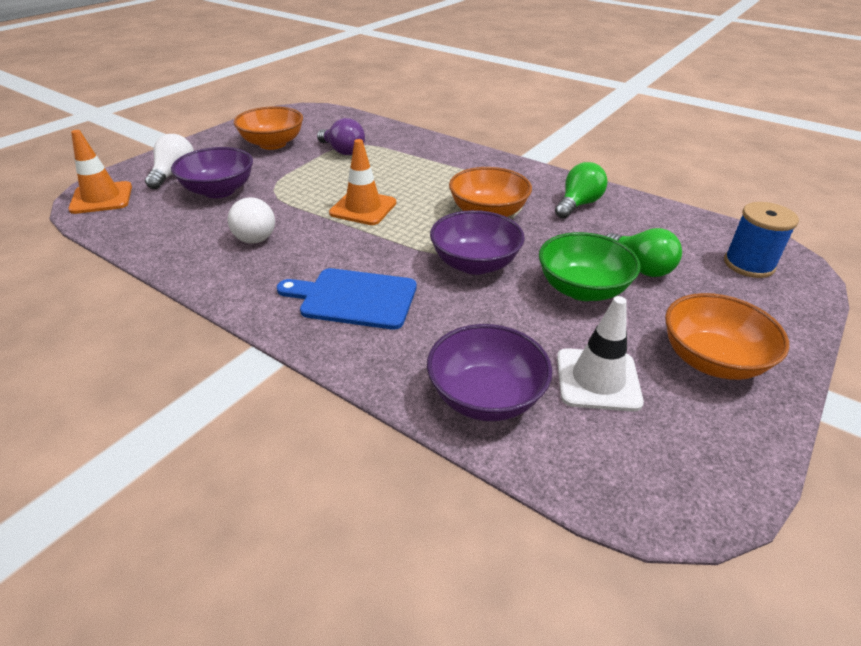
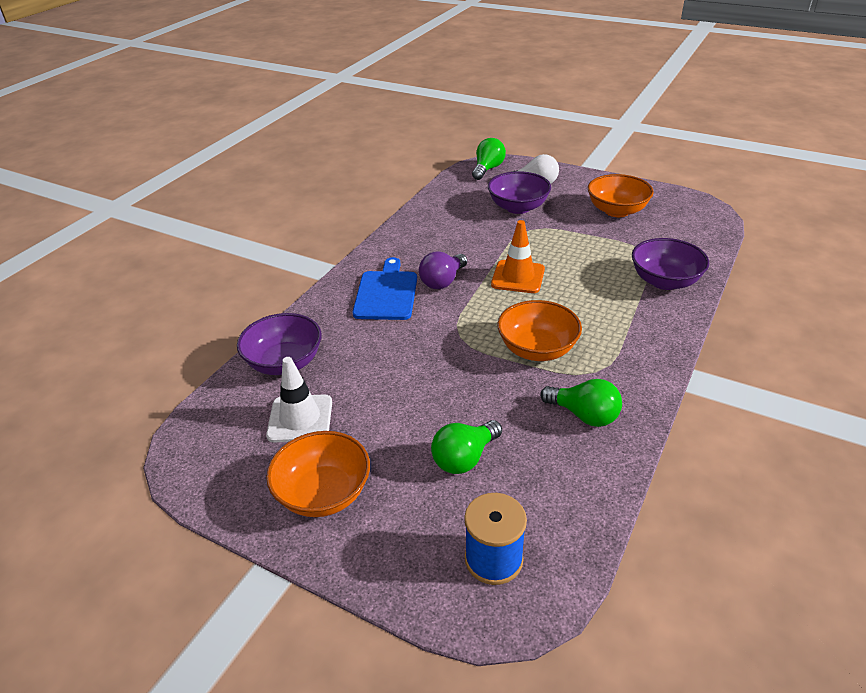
camera: 85 degrees right, 0 degrees up
(101, 198) = (488, 169): orange traffic cone -> green light bulb
(252, 235) = (458, 236): white light bulb -> none
(343, 151) = (625, 248): purple light bulb -> purple light bulb (442, 281)
(475, 264) = (444, 347): purple bowl -> purple bowl (665, 281)
(582, 289) = (418, 413): green bowl -> none

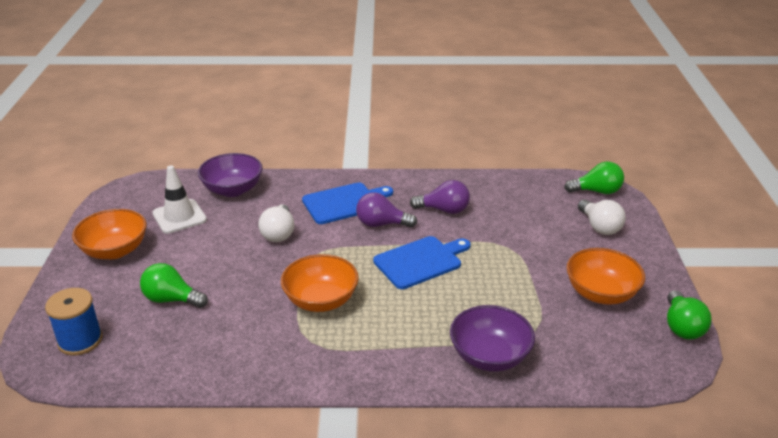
camera: 60 degrees right, 5 degrees down
(403, 349) = (278, 233): none -> white light bulb
(450, 242) = (444, 210): none -> purple light bulb
(518, 207) = (541, 229): purple bowl -> none
(518, 277) = (420, 261): orange traffic cone -> blue cutting board
(584, 415) = (249, 348): green light bulb -> green light bulb (682, 327)

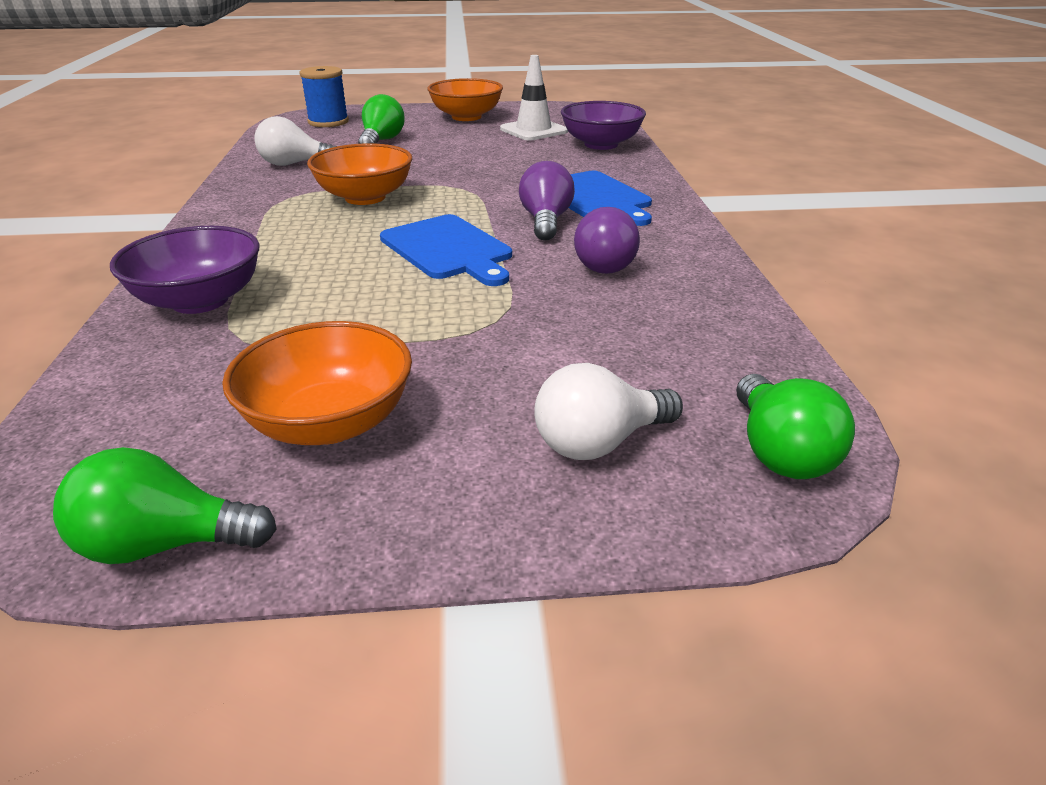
camera: 85 degrees right, 0 degrees up
(278, 233) = (509, 170): white light bulb -> white light bulb (294, 164)

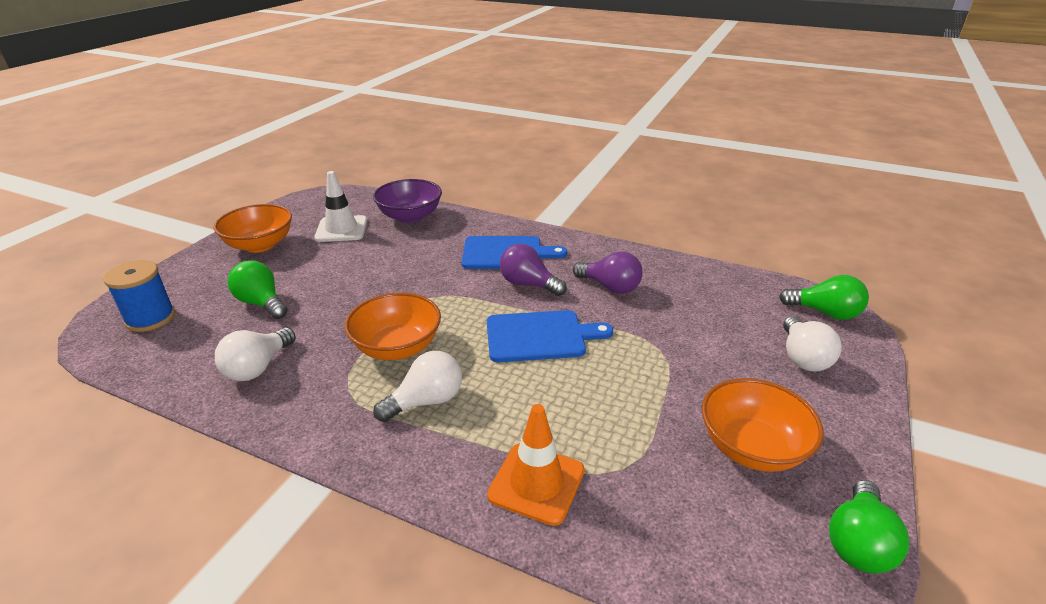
camera: 60 degrees left, 0 degrees up
(200, 300) = (536, 483): purple bowl -> orange traffic cone
(293, 228) = (426, 401): none -> white light bulb

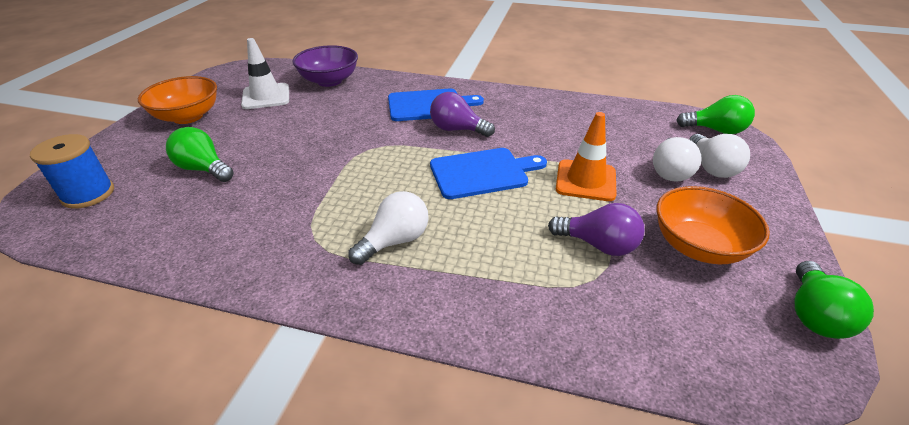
camera: 10 degrees left, 5 degrees up
(258, 367) = (216, 229): white light bulb -> white light bulb (669, 171)
(397, 347) = (352, 196): orange bowl -> none
(536, 483) = (522, 302): orange traffic cone -> orange traffic cone (585, 180)
(610, 287) = (530, 125): purple light bulb -> purple light bulb (598, 245)

